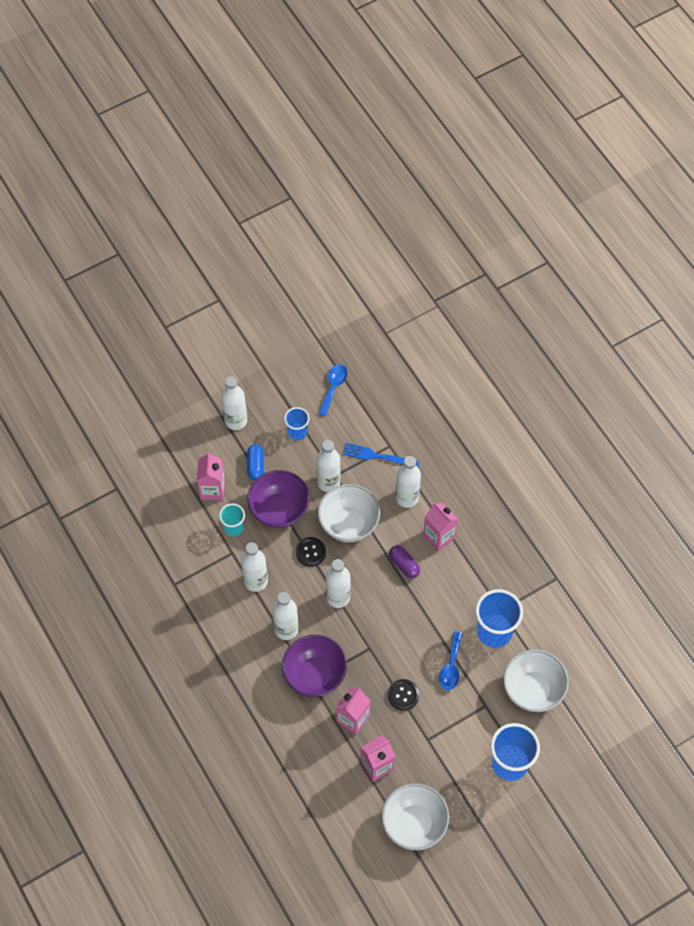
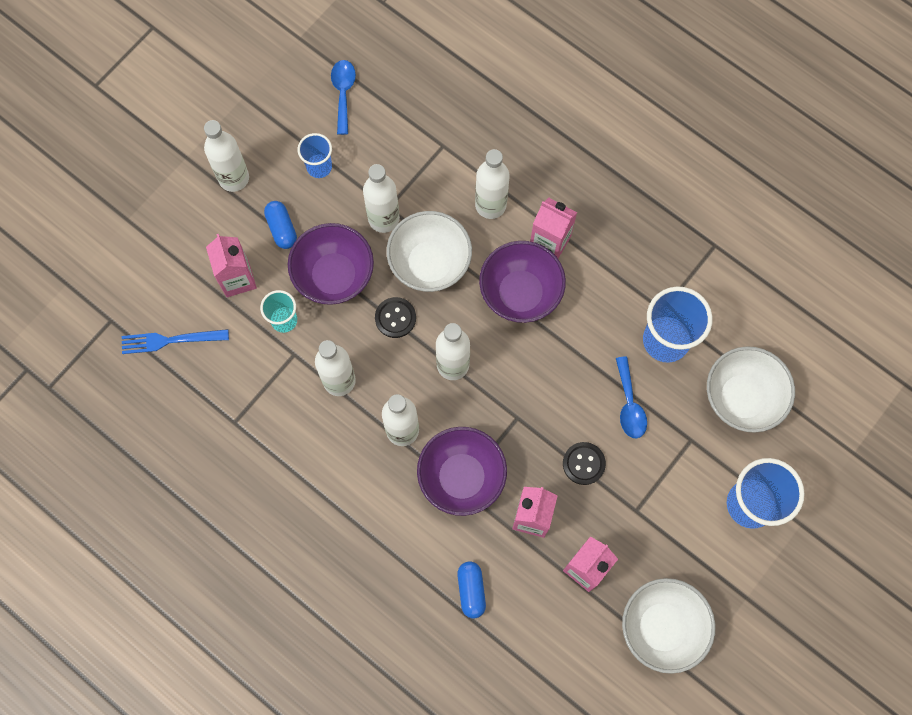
camera: 20 degrees left, 10 degrees up
(292, 752) = (471, 590): none -> blue capsule
(377, 456) = (432, 164): blue fork -> blue fork (169, 340)
(404, 565) = (520, 293): purple capsule -> purple bowl

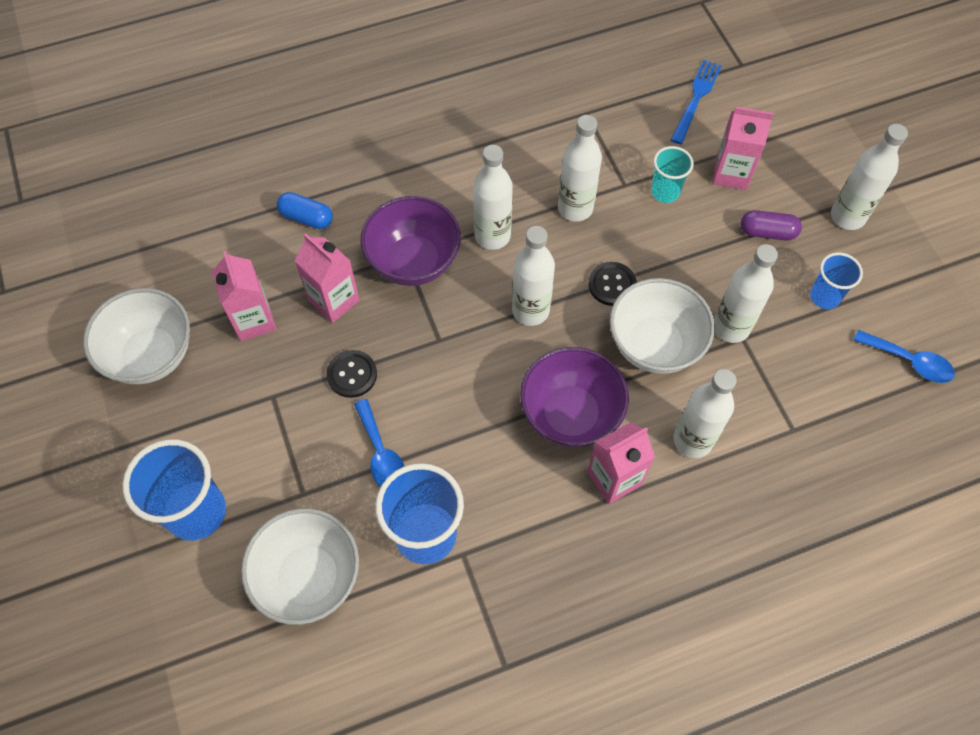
camera: 120 degrees right, 10 degrees down
(281, 229) = (767, 232): blue capsule -> purple capsule
(334, 276) = (689, 253): purple bowl -> none
(629, 404) = (381, 453): blue spoon -> blue spoon turned 135 degrees counterclockwise

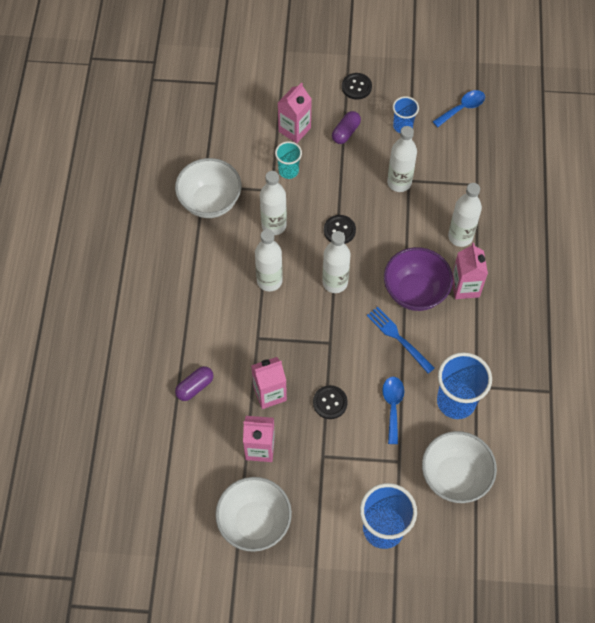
camera: 65 degrees left, 0 degrees up
(306, 217) = (195, 387): blue capsule -> purple capsule
(381, 453) = (392, 406): blue spoon -> blue spoon turned 90 degrees counterclockwise
(413, 261) = (264, 334): purple bowl -> none
(654, 345) = (391, 227): white bowl -> white bowl (210, 202)
(696, 98) = (227, 120): blue fork -> blue fork (397, 337)
(847, 216) = (356, 87): white bottle -> black button

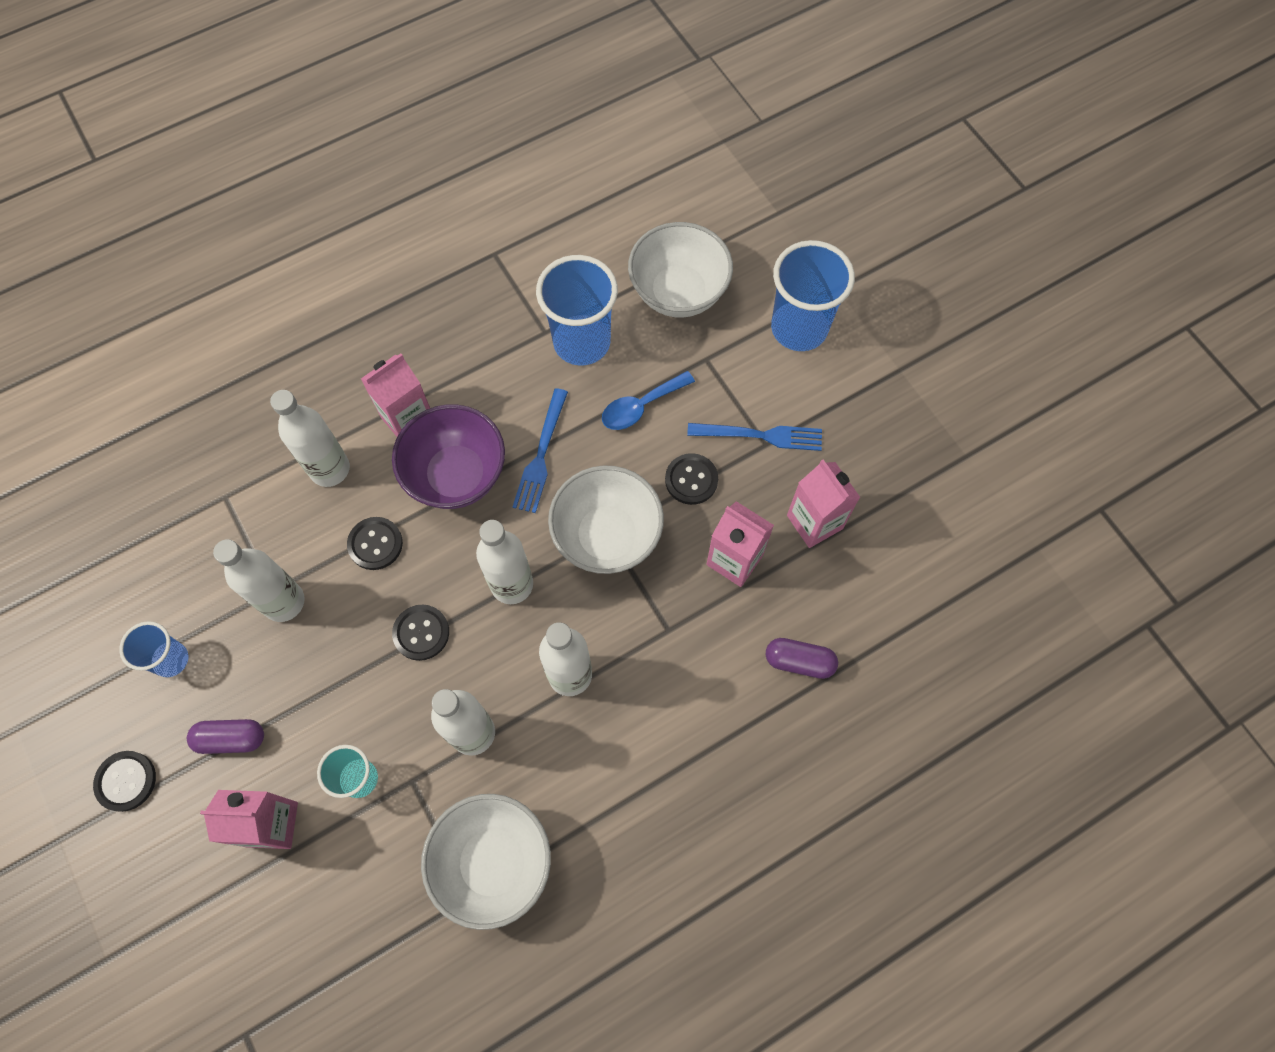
camera: 125 degrees left, 5 degrees up
(254, 522) = (907, 466): white bowl -> white bowl (607, 536)
(329, 457) = (761, 435): none -> blue fork
(402, 235) = (375, 544): none -> black button
(462, 108) = (86, 594): blue spoon -> none

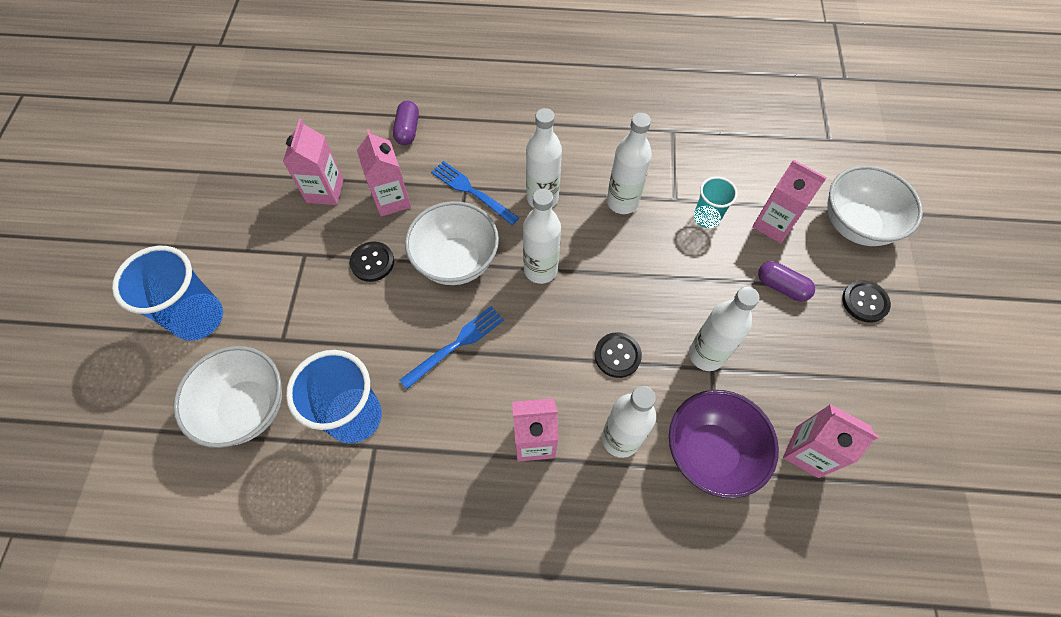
camera: 145 degrees left, 5 degrees down
(143, 566) = (807, 452): none -> pink carton
(171, 660) = (807, 364): blue cup -> none
(421, 633) = (620, 276): black button -> none
(456, 475) = (527, 369): purple bowl -> purple bowl (710, 452)
(493, 862) = (650, 137): white bowl -> white bowl (855, 225)
(641, 406) = (358, 334): blue spoon -> none
(761, 435) = (301, 261): blue fork -> blue fork (471, 191)
(799, 661) = (408, 130): purple capsule -> purple capsule turned 45 degrees clockwise

